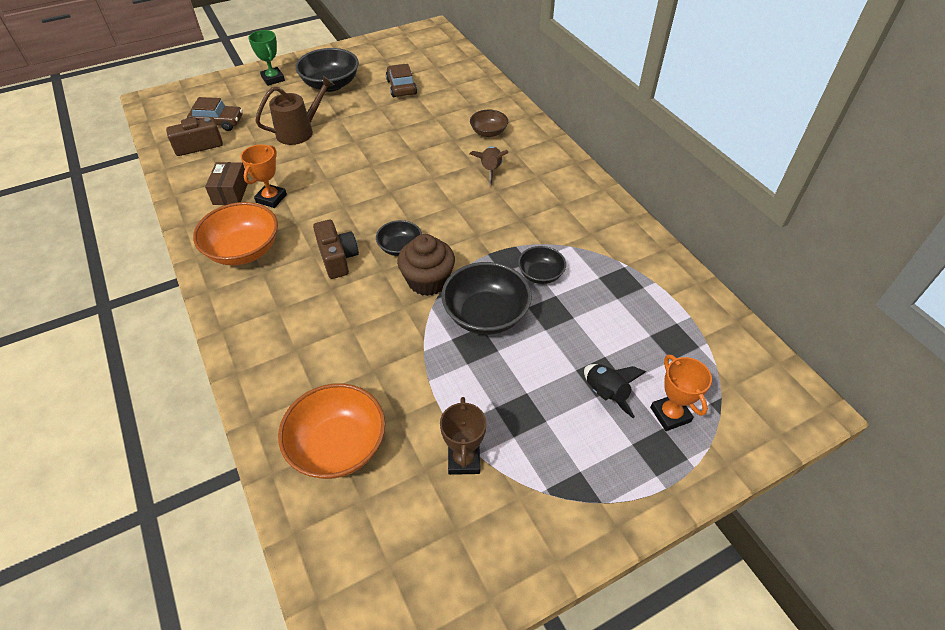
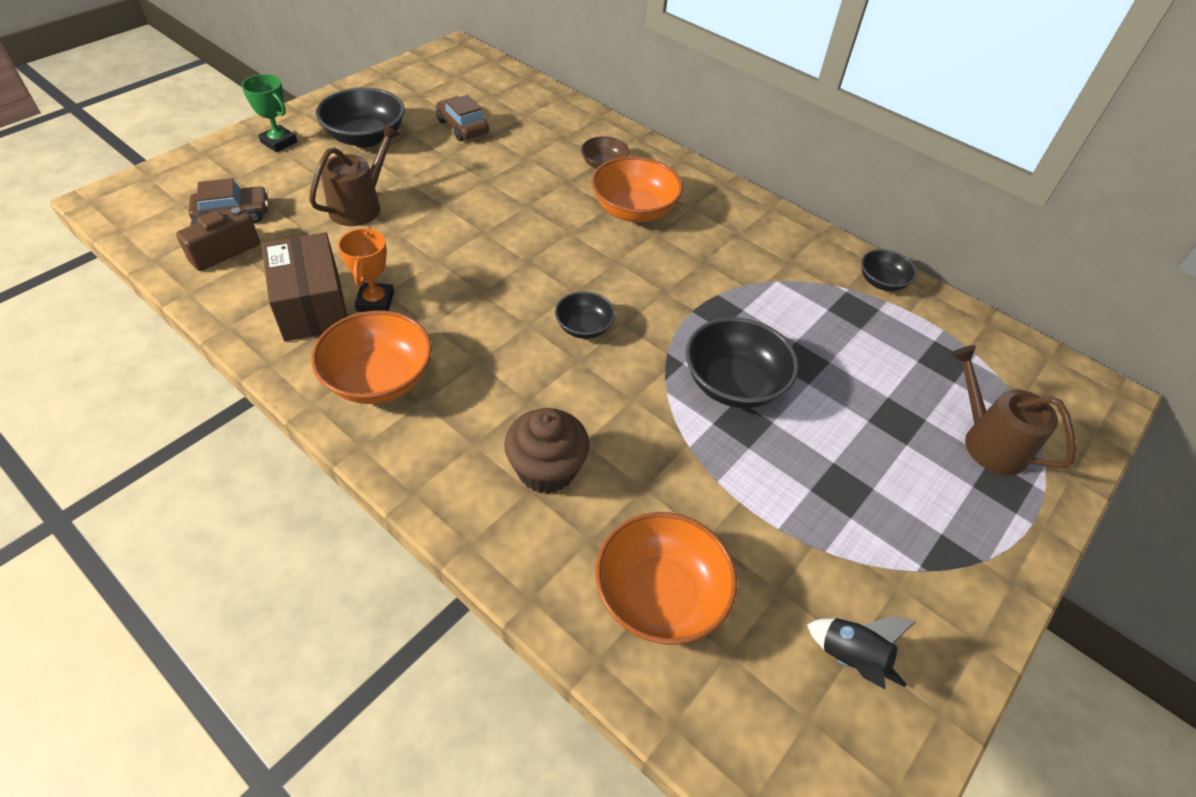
camera: 25 degrees left, 0 degrees up
(231, 192) = (312, 305): brown box -> brown box, size x1.60
(338, 258) = (513, 359): brown camera -> none
(427, 281) = (642, 360): brown cupcake -> brown cupcake (546, 469)
(463, 460) = (814, 563): brown trophy -> none
(490, 170) = (634, 210): brown rocket -> orange bowl
(540, 274) = (764, 321): black bowl -> black bowl (881, 282)
(605, 394) = (914, 439): black rocket -> black rocket (851, 658)
(670, 414) = (988, 442): orange trophy -> brown watering can

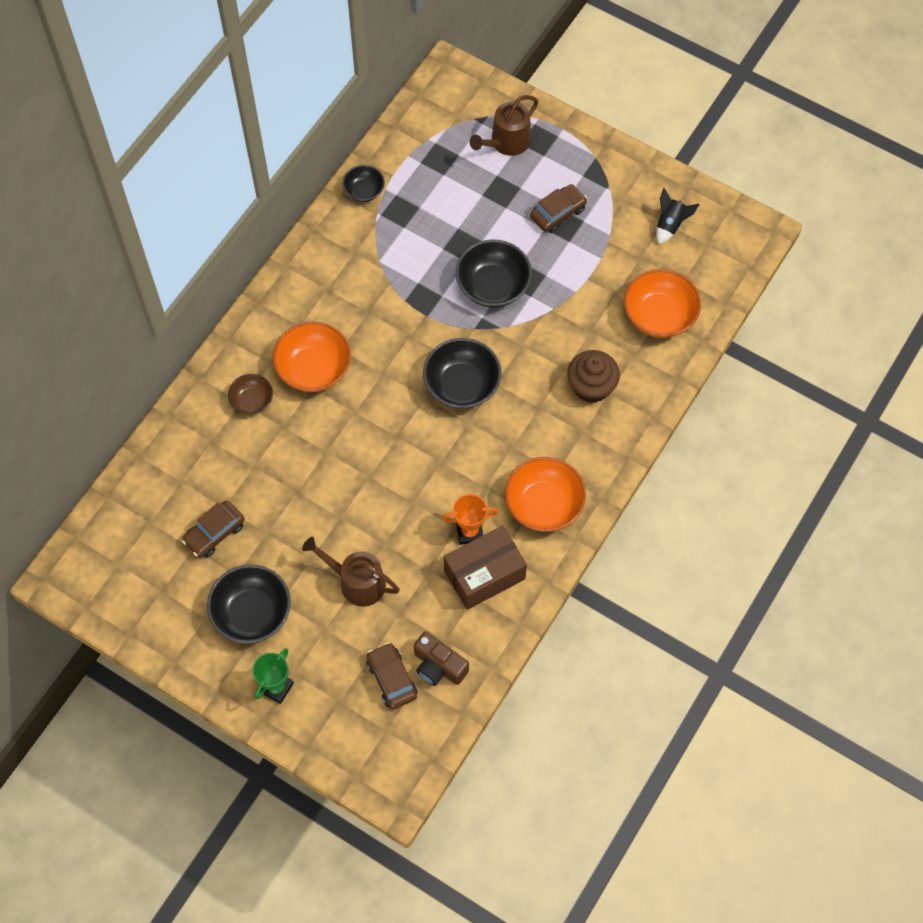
camera: 95 degrees left, 15 degrees up
(584, 327) = (462, 385): black bowl -> black bowl, size x1.75
(864, 485) = (558, 213): none -> brown car

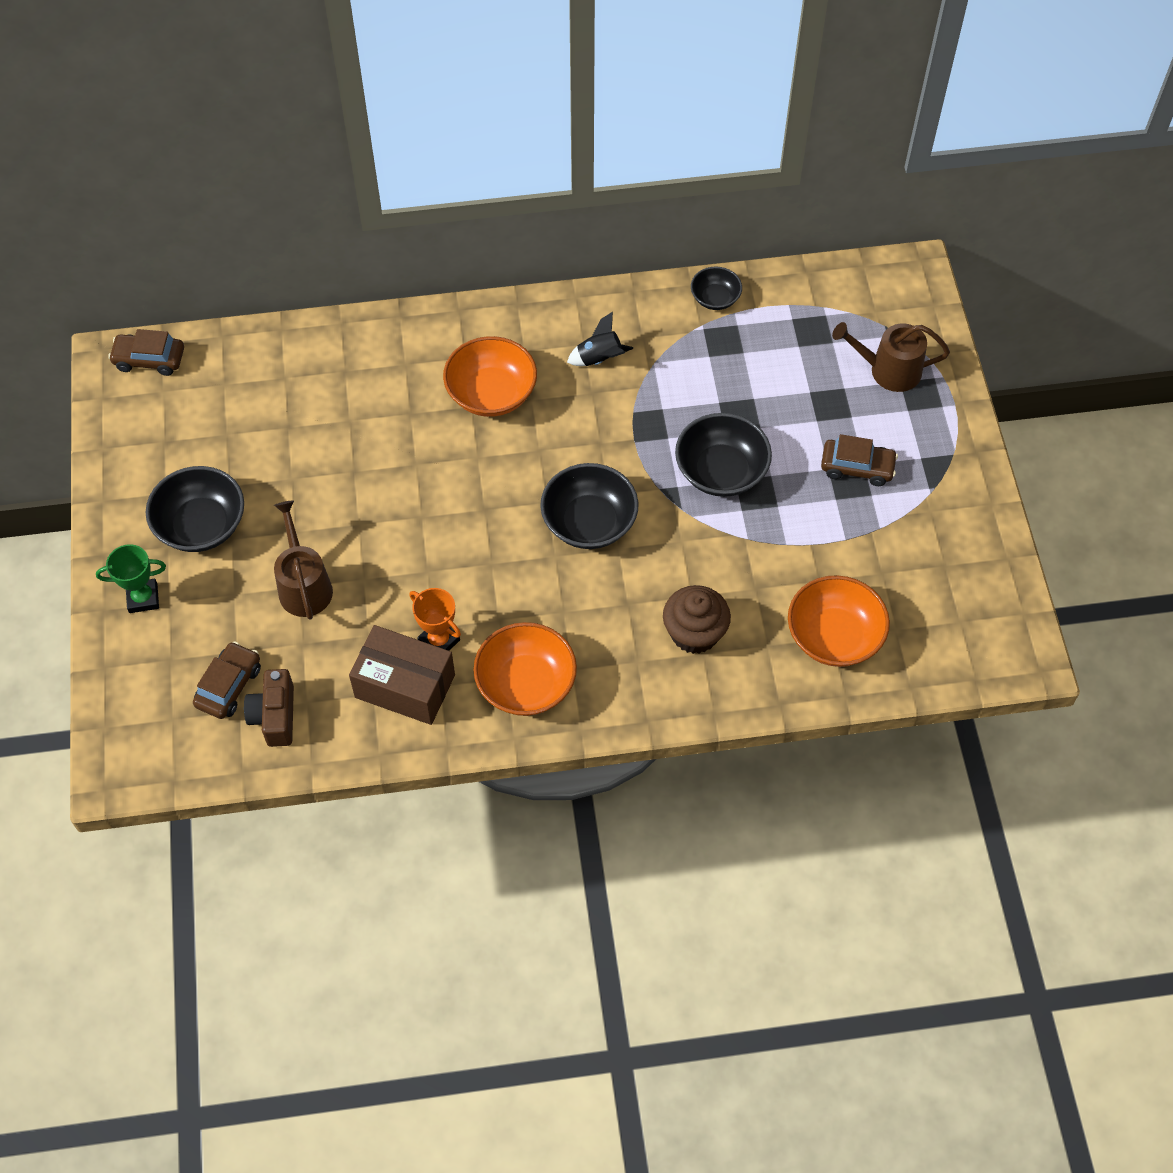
camera: 50 degrees right, 5 degrees down
(214, 533) = (256, 439): brown car -> brown car (149, 359)
(252, 400) = (414, 371): brown bowl -> none
(670, 225) = (947, 573): black rocket -> black rocket (599, 359)

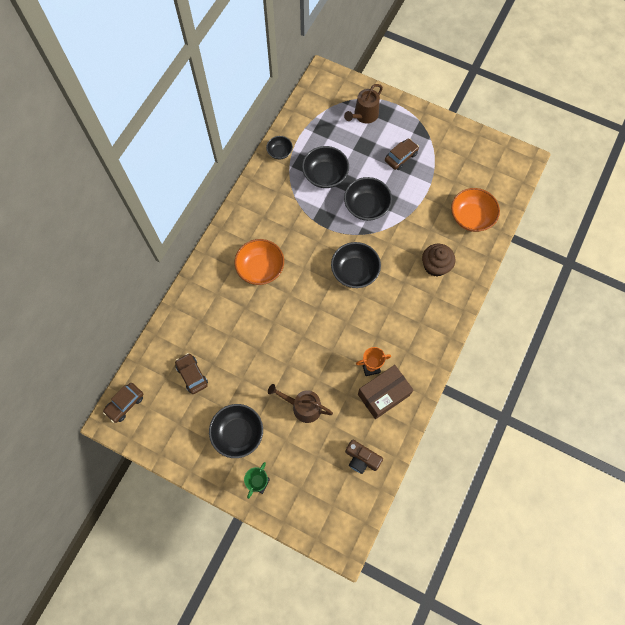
camera: 55 degrees left, 10 degrees up
(229, 686) = (332, 470): brown car -> brown car (192, 375)
(526, 684) = (415, 345): orange bowl -> none
(599, 359) = (276, 215): black rocket -> none
(728, 382) = (325, 175): none -> black bowl

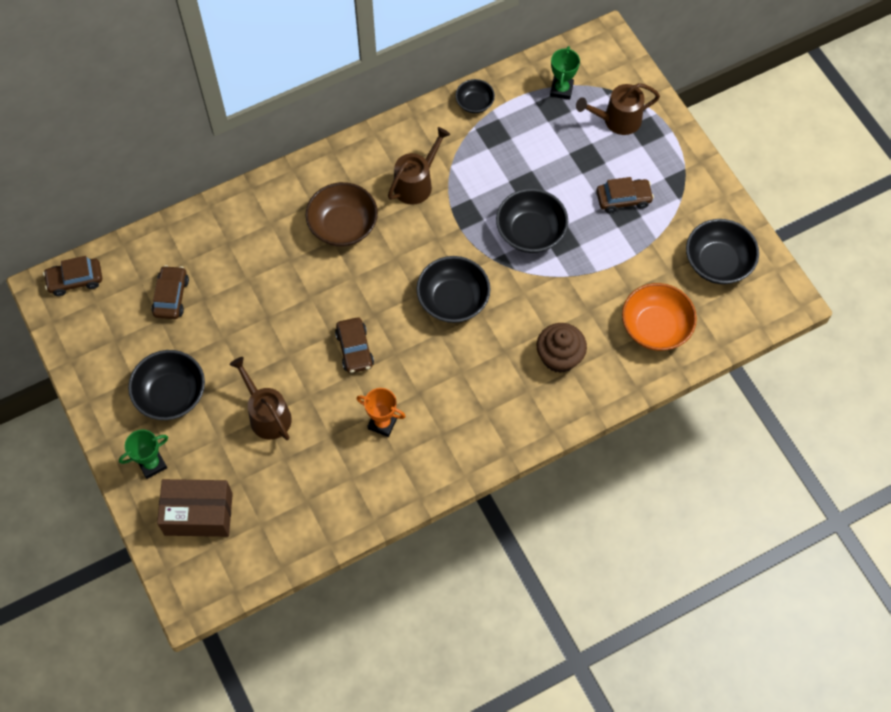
camera: 35 degrees right, 5 degrees down
(260, 268) = (343, 226): orange bowl -> brown bowl
(283, 218) = (416, 183): none -> brown watering can
(321, 116) = (561, 90): none -> green trophy
(322, 335) = (355, 349): none -> brown car
(325, 175) = (509, 164): black bowl -> black bowl (718, 262)
(361, 459) = (287, 518): brown camera -> none
(383, 394) = (372, 464): brown box -> brown box (198, 514)

